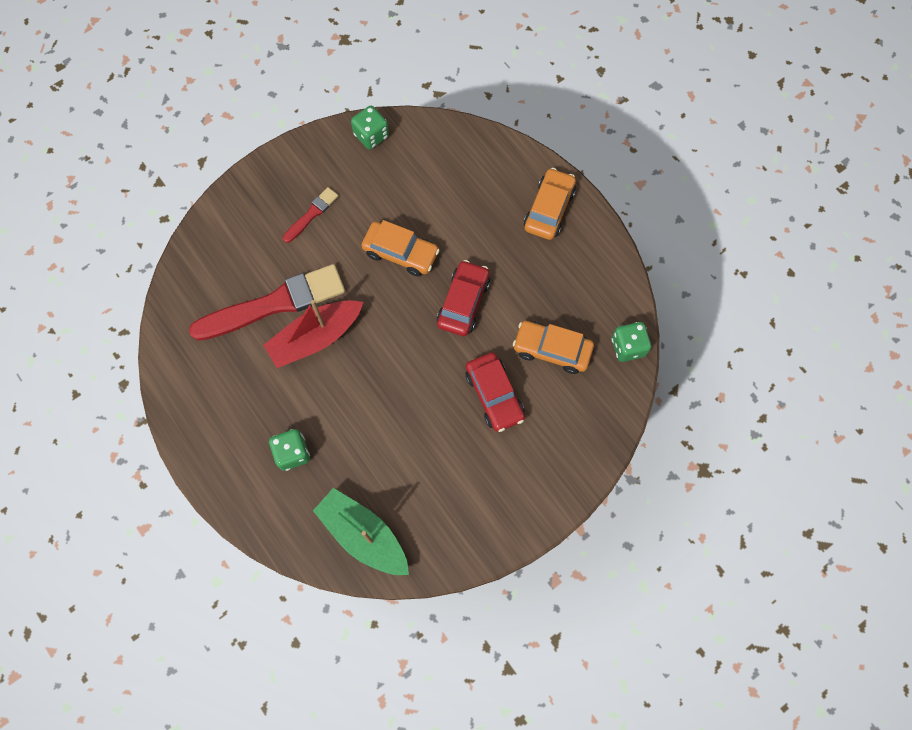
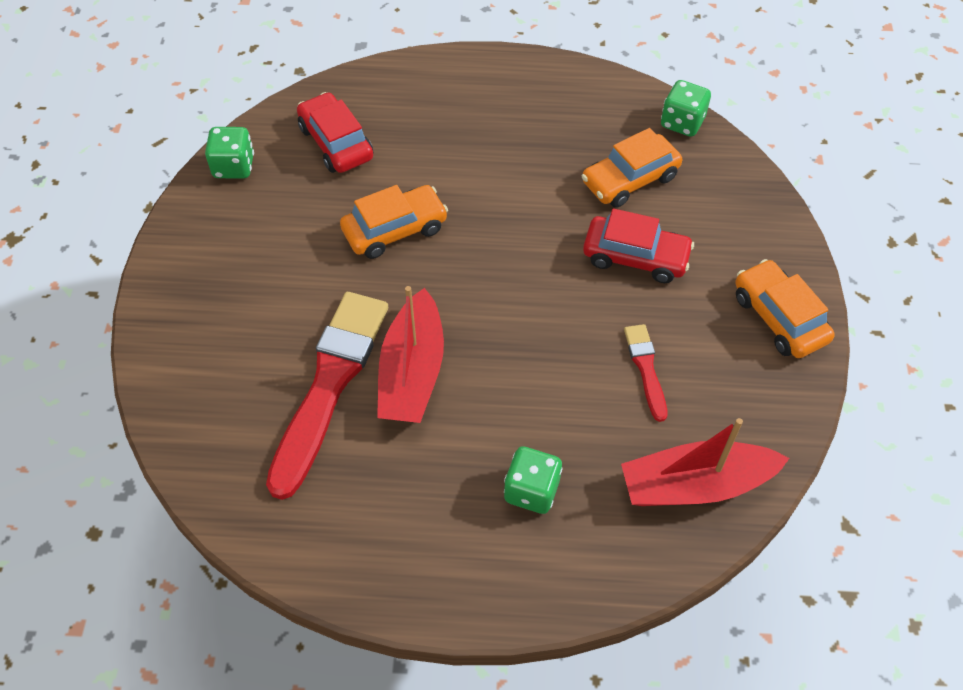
camera: 50 degrees left, 15 degrees down
(311, 214) = (261, 277): red brush -> red brush (646, 369)
(363, 535) = (695, 485): green boat -> red boat
(463, 302) = (507, 215): red car -> red car (336, 143)
(549, 209) = (477, 86): orange car -> orange car (779, 318)

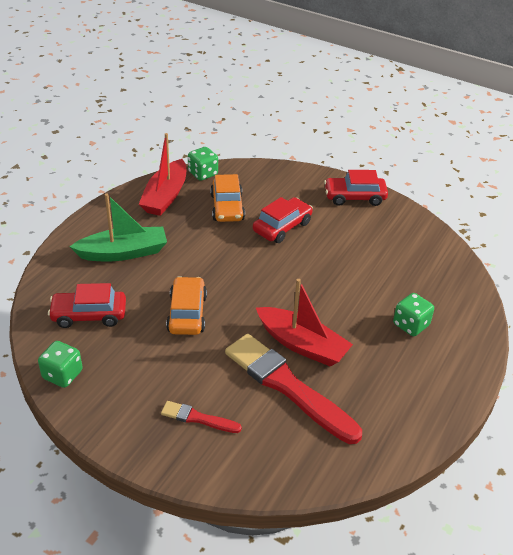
camera: 65 degrees left, 15 degrees down
(462, 120) = (123, 252): none -> green boat
(646, 369) = (357, 253): red brush -> red brush (198, 418)
(695, 485) = (437, 265): red boat -> red boat (165, 196)
(779, 318) = (354, 197): orange car -> red car

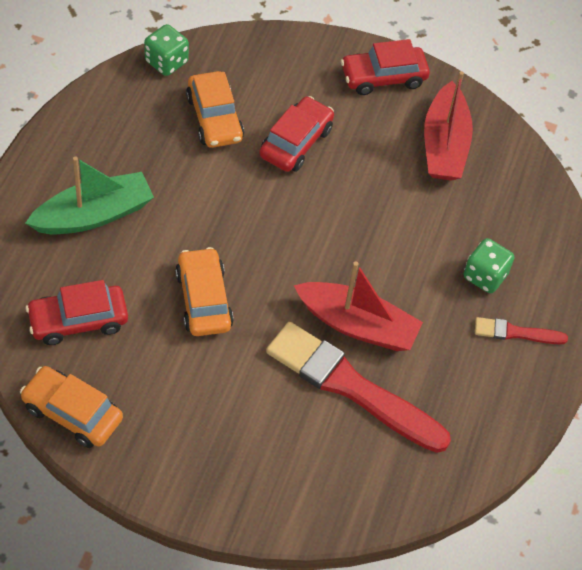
camera: 15 degrees left, 15 degrees up
(62, 375) = (72, 413): green dice -> orange car
(165, 196) = (124, 110): red boat -> red boat (444, 145)
(198, 418) = (254, 447): red brush -> red brush (516, 333)

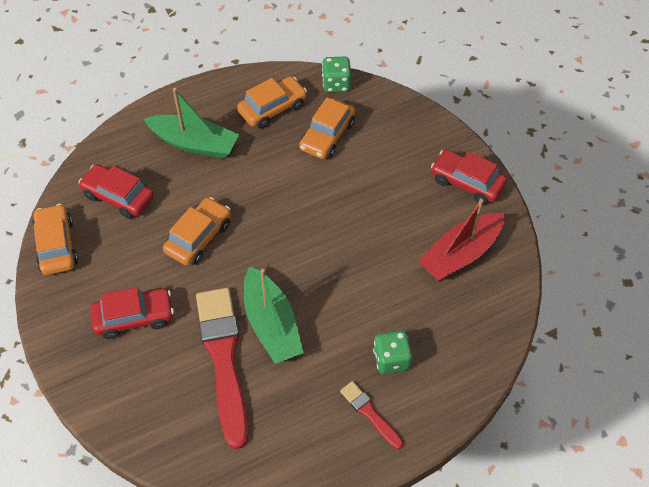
camera: 50 degrees right, 0 degrees up
(132, 127) = (272, 108): none -> orange car
(296, 142) = (361, 184): red car -> red car (134, 317)
(357, 325) = (271, 324): red boat -> green boat

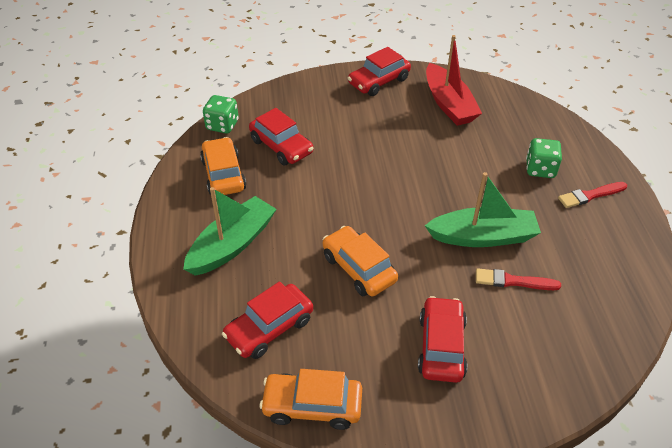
camera: 70 degrees left, 10 degrees down
(224, 359) = (513, 281): red brush -> red brush, size x0.47
(327, 135) = (281, 146): orange car -> red car

